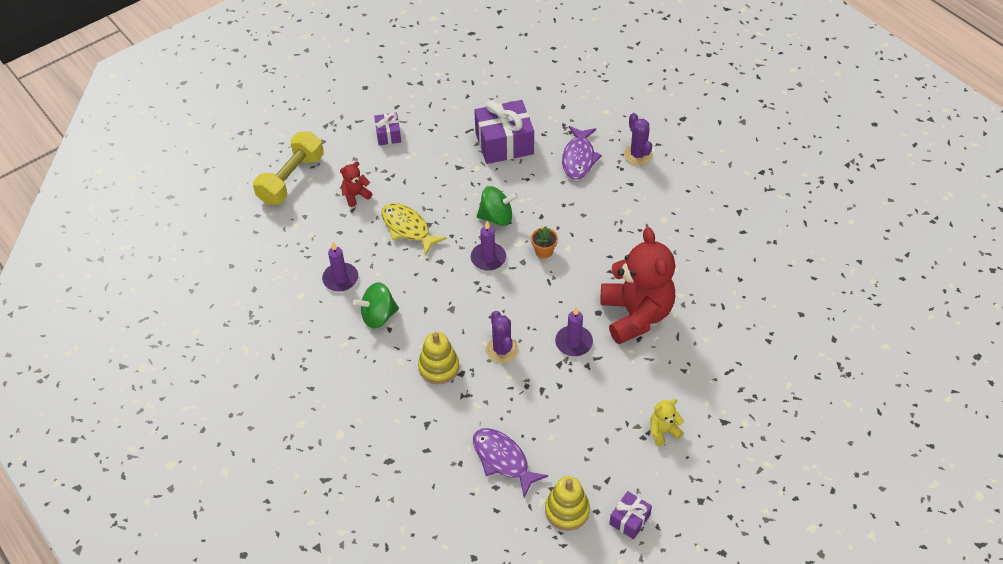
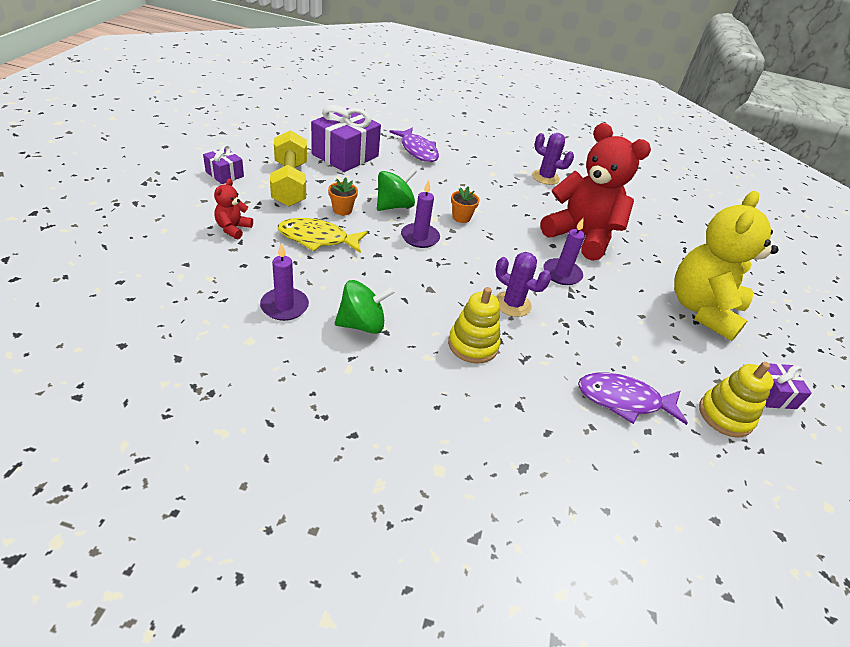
camera: 45 degrees left, 10 degrees down
(291, 179) = (139, 236): yellow dumbbell -> yellow dumbbell (290, 184)
(378, 316) = (362, 324): green spinning top -> green spinning top turned 135 degrees counterclockwise
(450, 206) = (342, 210): none -> orange flower pot
(638, 155) = (458, 138): purple cactus -> purple cactus (545, 177)
(663, 431) = (702, 310): yellow teddy bear -> yellow teddy bear, size x2.40

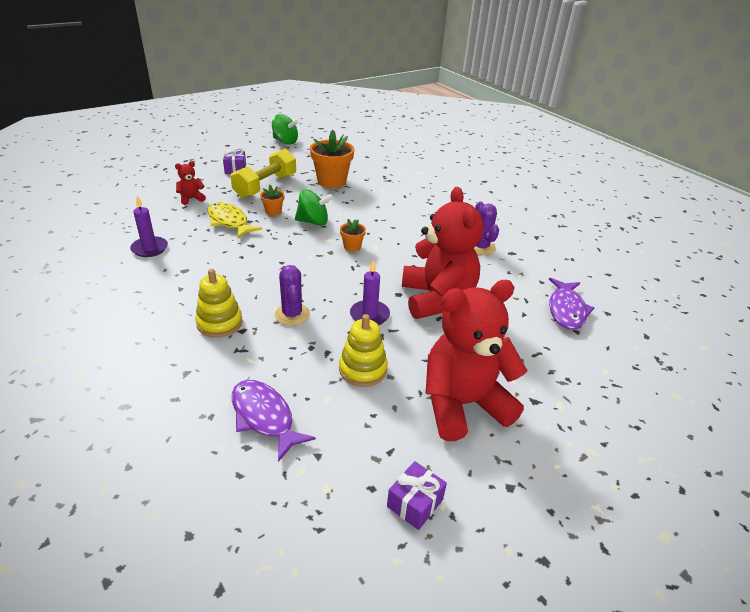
camera: 45 degrees right, 5 degrees down
(345, 155) = (332, 181): purple gift -> orange flower pot
(362, 324) = (174, 277): green spinning top -> green spinning top (285, 141)
(417, 150) = (394, 194): purple fish -> purple fish (566, 310)
(420, 237) = (298, 247): purple candle -> none
(702, 310) = (463, 404): yellow teddy bear -> red teddy bear
(725, 415) = (332, 483): yellow stacking toy -> yellow stacking toy (363, 369)

